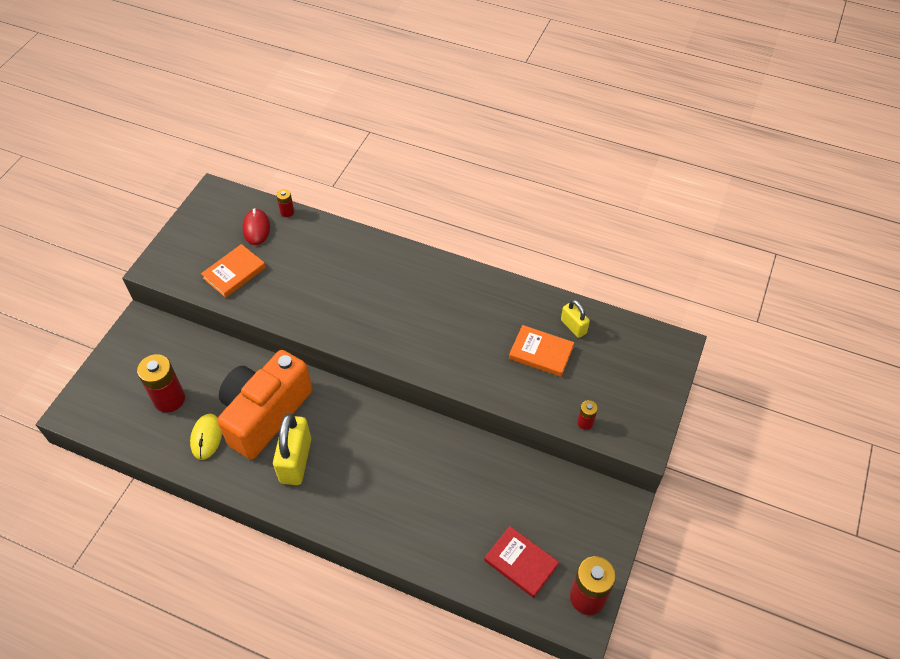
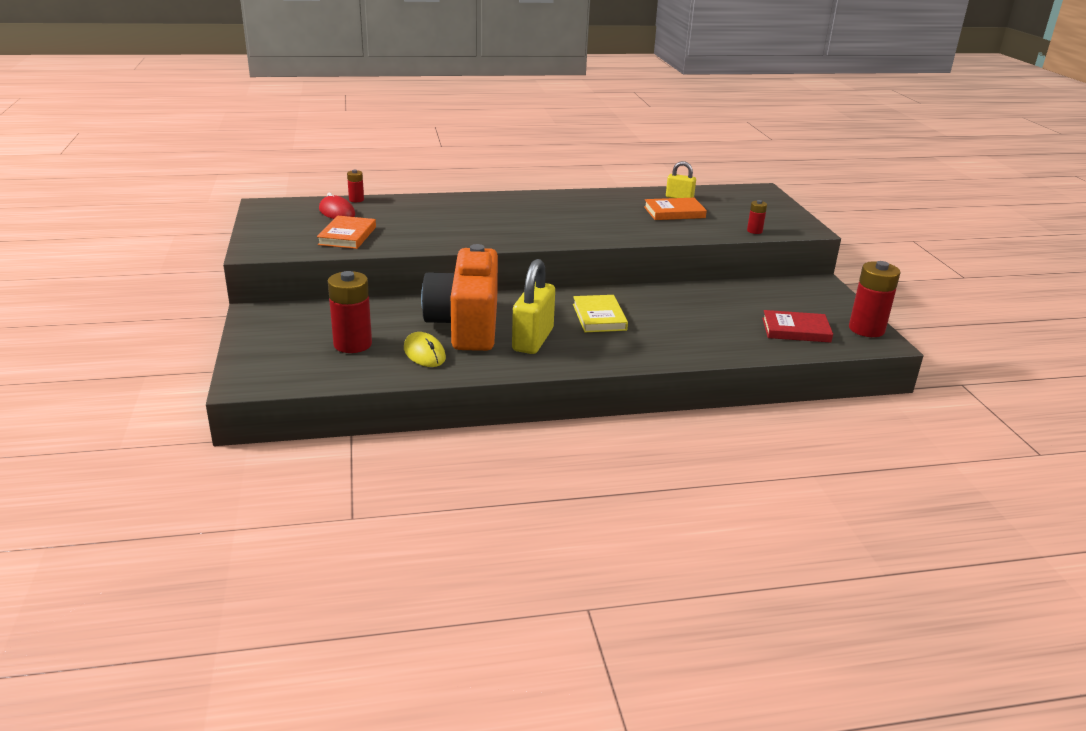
camera: 35 degrees left, 25 degrees down
(295, 460) = (533, 340): yellow padlock -> yellow padlock turned 45 degrees clockwise
(373, 455) = (599, 317): none -> yellow book

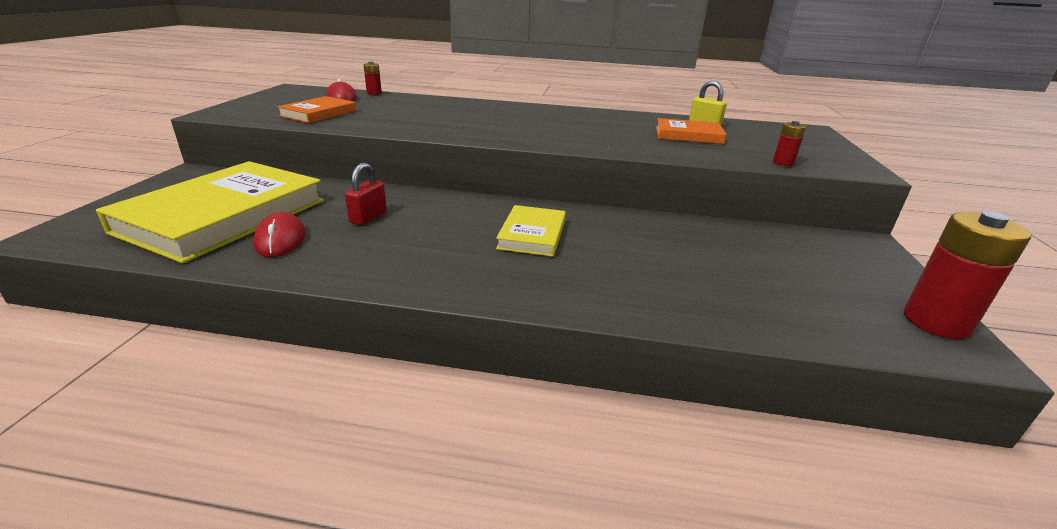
camera: 20 degrees right, 0 degrees up
(352, 344) = (224, 216): red battery -> yellow book
(424, 353) = (280, 239): yellow mouse -> red mouse
(466, 325) = (368, 217): orange camera -> red padlock
(533, 340) = (423, 247): yellow padlock -> none
(796, 330) = (808, 301): red book -> none

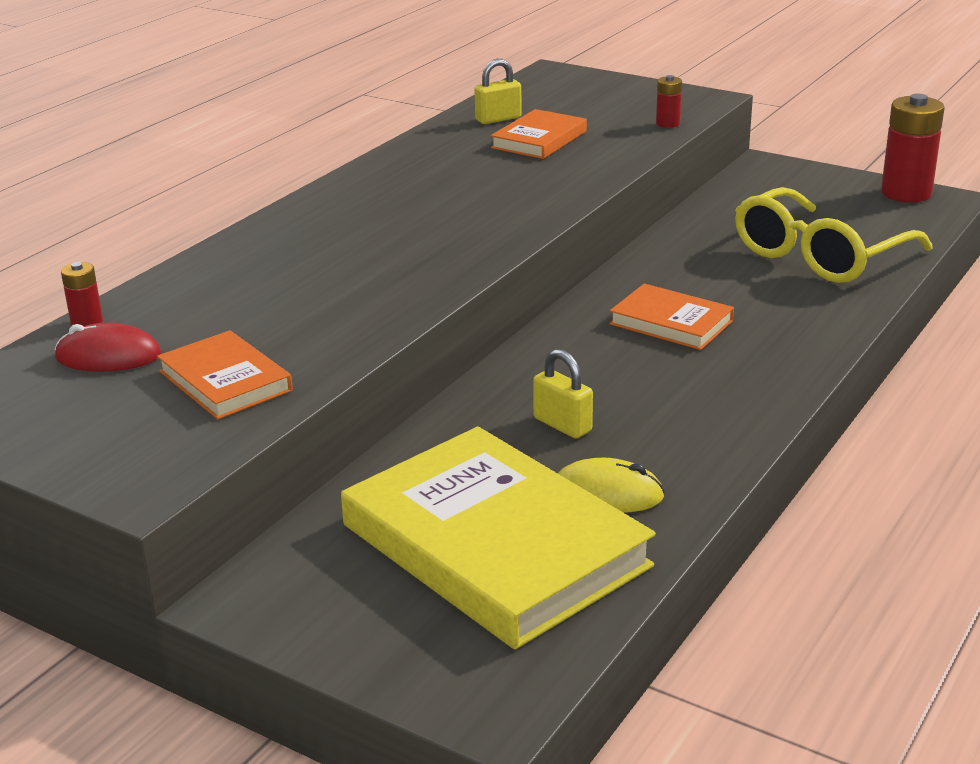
camera: 65 degrees left, 0 degrees up
(280, 239) = (607, 493): red mouse -> yellow mouse
(368, 217) = (562, 425): red padlock -> yellow padlock
(532, 234) = (671, 322): yellow book -> orange book
(716, 283) = (819, 256): none -> yellow glasses

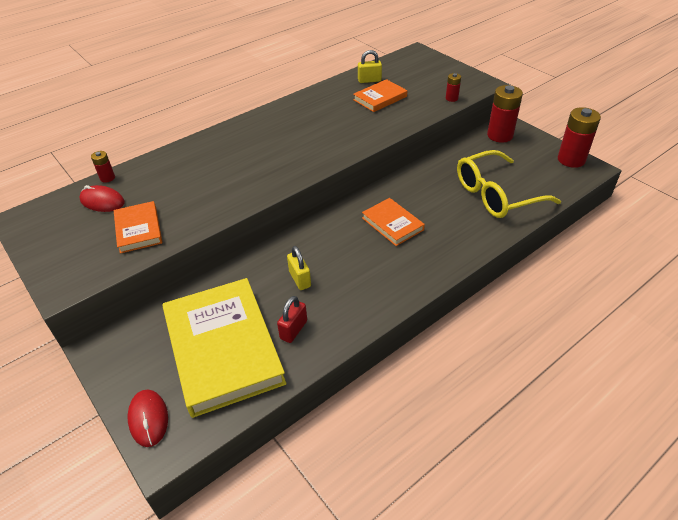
camera: 20 degrees right, 15 degrees up
(430, 671) = (148, 419): none -> red mouse
(607, 493) = (293, 330): yellow mouse -> red padlock
(765, 179) = (500, 135): none -> red battery

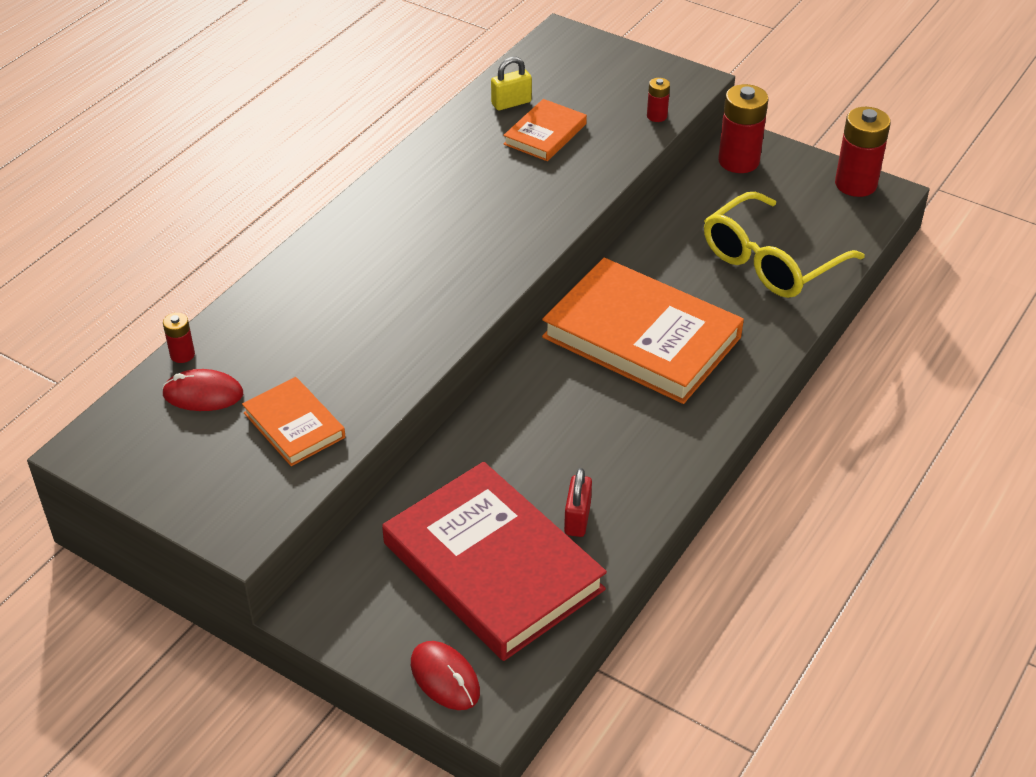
camera: 20 degrees left, 0 degrees up
(223, 348) = (493, 566): yellow book -> red book
(300, 279) = (548, 448): yellow padlock -> none
(392, 224) = (641, 337): orange book -> orange book, size x2.02

